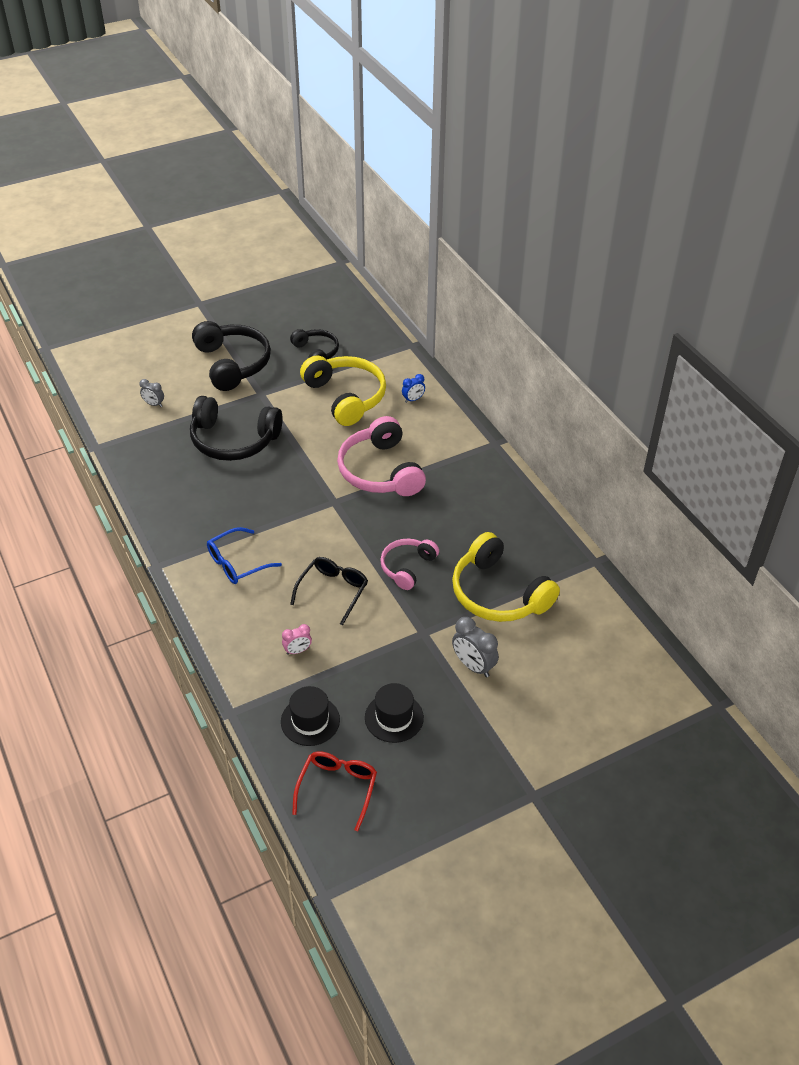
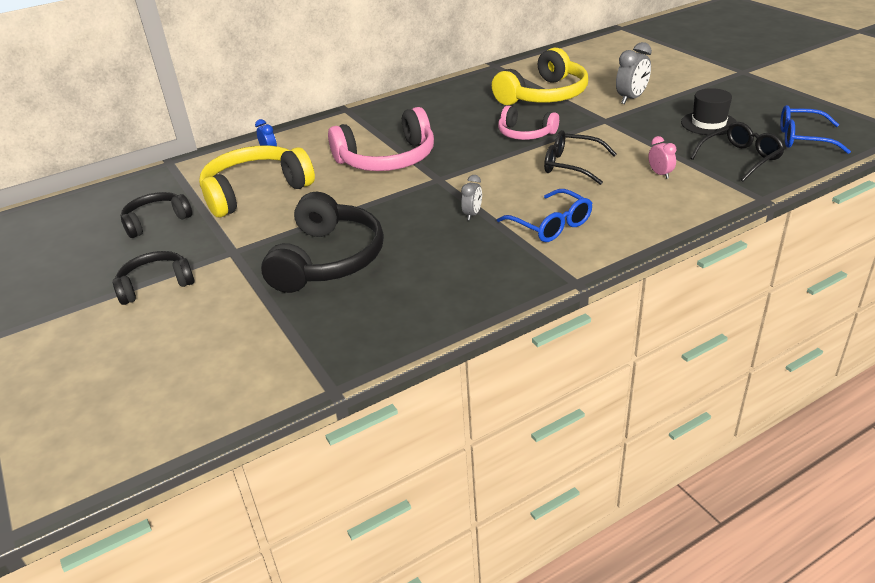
camera: 90 degrees left, 10 degrees down
(154, 404) = (234, 346): grey clock -> grey clock (472, 214)
(232, 364) = (156, 285): black headphones -> black headphones, size x0.59
(310, 721) = (740, 158): black hat -> black glasses
(337, 788) = (803, 138): red glasses -> blue glasses

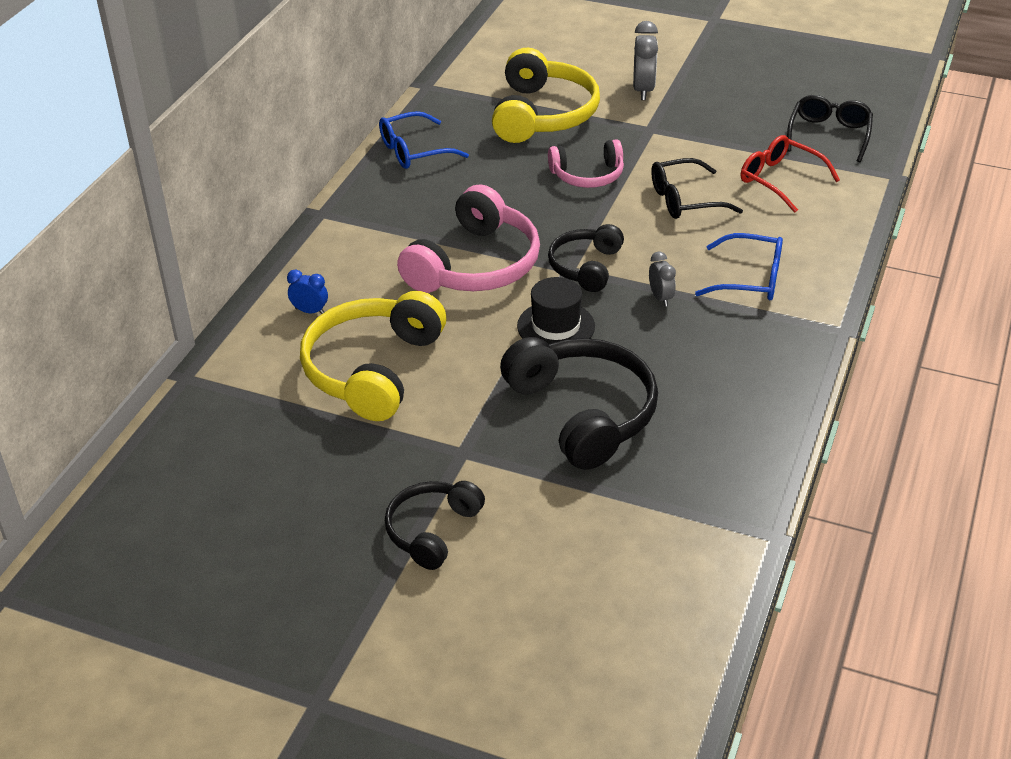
camera: 40 degrees left, 5 degrees up
(156, 221) = (303, 459): black headphones -> black headphones (585, 267)
(660, 174) = (780, 180): pink clock -> red glasses
(708, 123) = (755, 100): black hat -> black hat (556, 326)
(803, 138) = (856, 92): blue glasses -> blue glasses (414, 151)

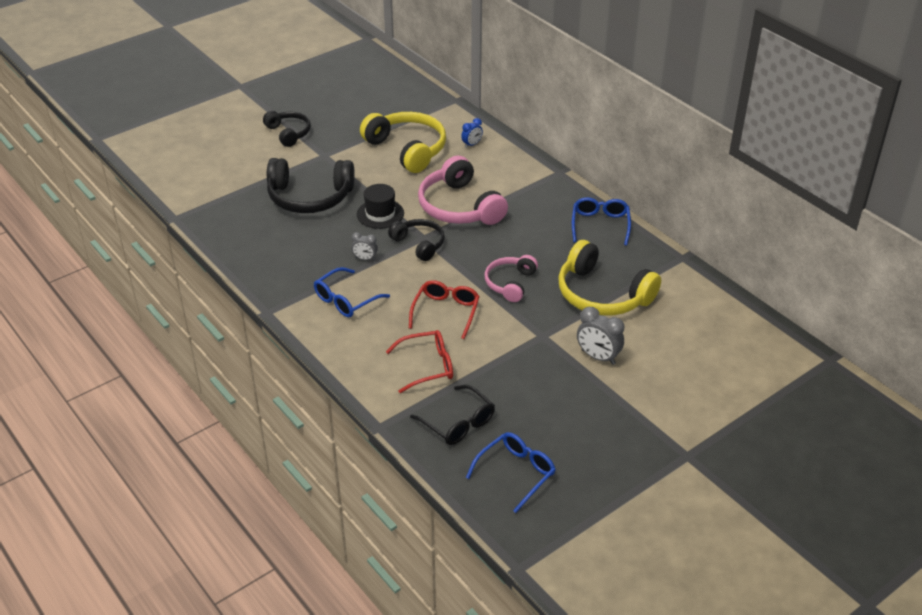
camera: 120 degrees right, 0 degrees up
(685, 200) = (446, 312): black glasses -> red glasses
(843, 87) = (516, 473): none -> blue glasses

